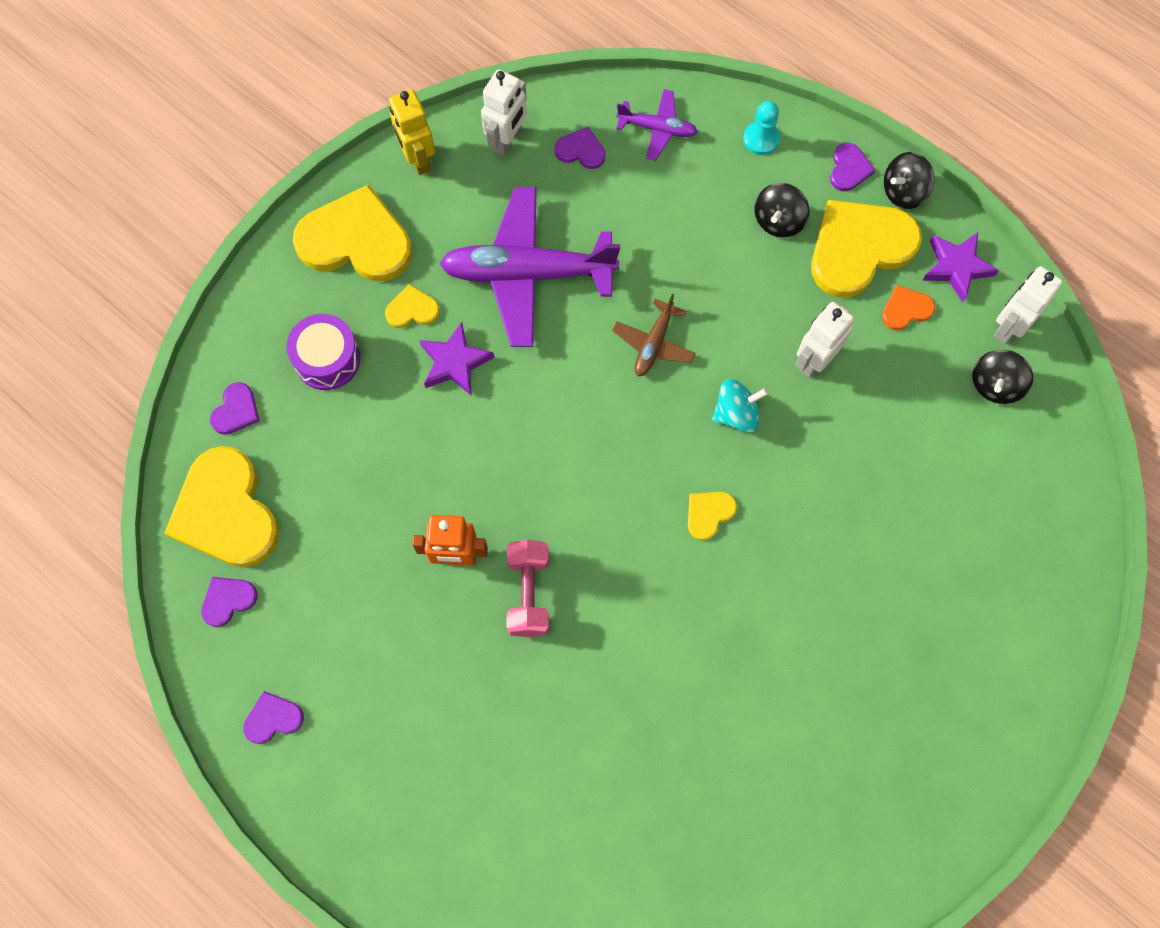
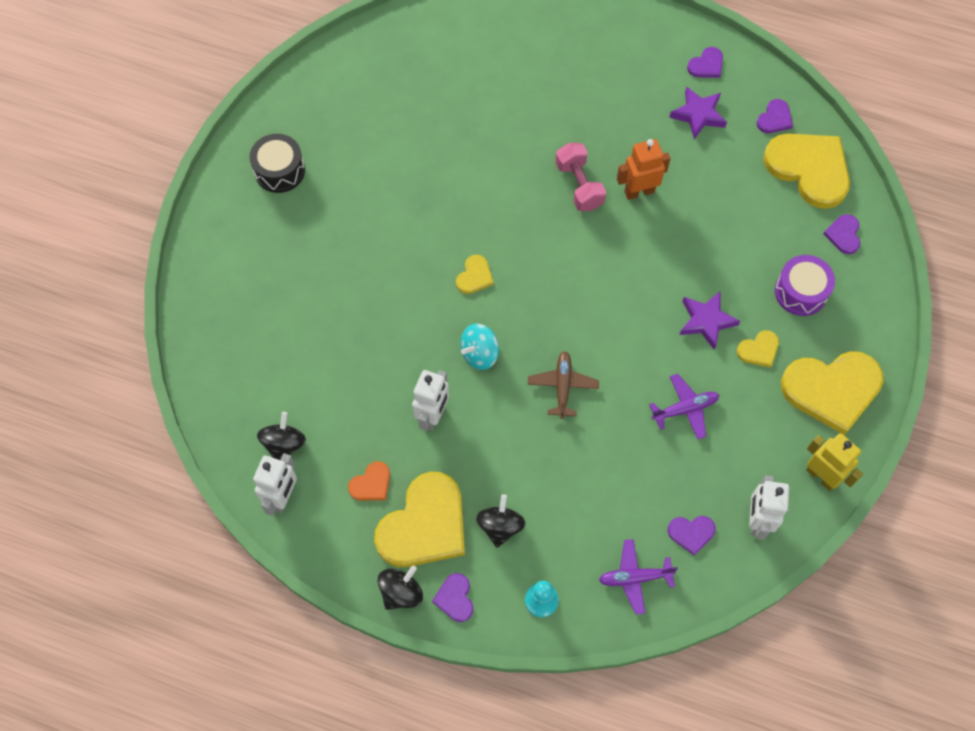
camera: 160 degrees right, 5 degrees down
(527, 273) = (685, 409): purple plane -> purple plane, size x0.48
(923, 761) = (279, 171): none -> black drum
(956, 267) = (338, 536): purple star -> purple star (698, 115)

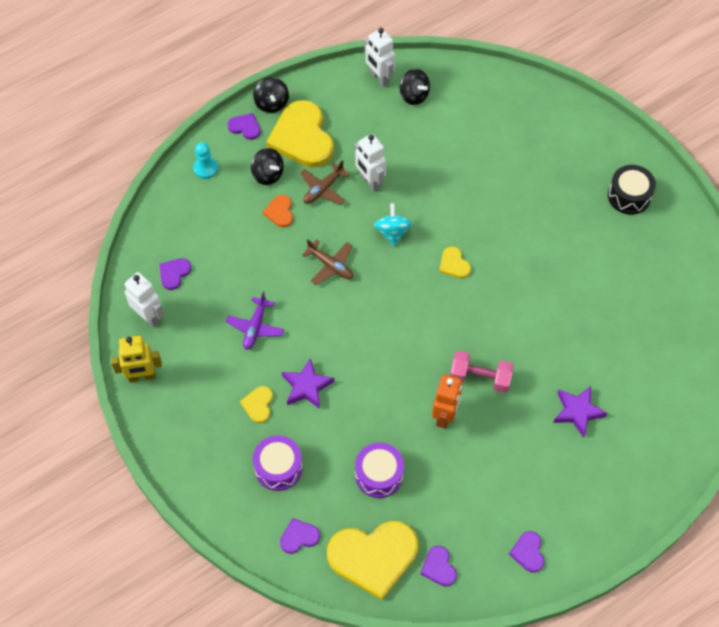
camera: 125 degrees right, 5 degrees down
(371, 484) = (351, 125): orange heart -> orange heart (280, 212)
(477, 456) = (323, 189): none -> brown plane
(635, 578) = (175, 224): purple plane -> none
(698, 115) = (483, 509): purple star -> purple star (577, 412)
(737, 209) = (379, 475): none -> purple drum
(832, 390) = (192, 430): yellow heart -> none
(843, 235) = (299, 537): purple heart -> purple heart turned 60 degrees counterclockwise

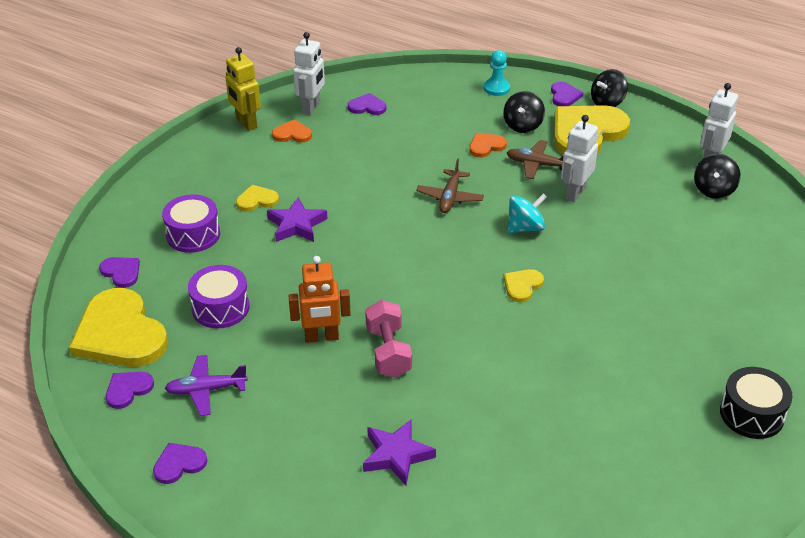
camera: 65 degrees right, 20 degrees down
(180, 345) = (292, 134): none -> orange heart
(255, 327) = (342, 171): purple plane -> purple plane (206, 390)

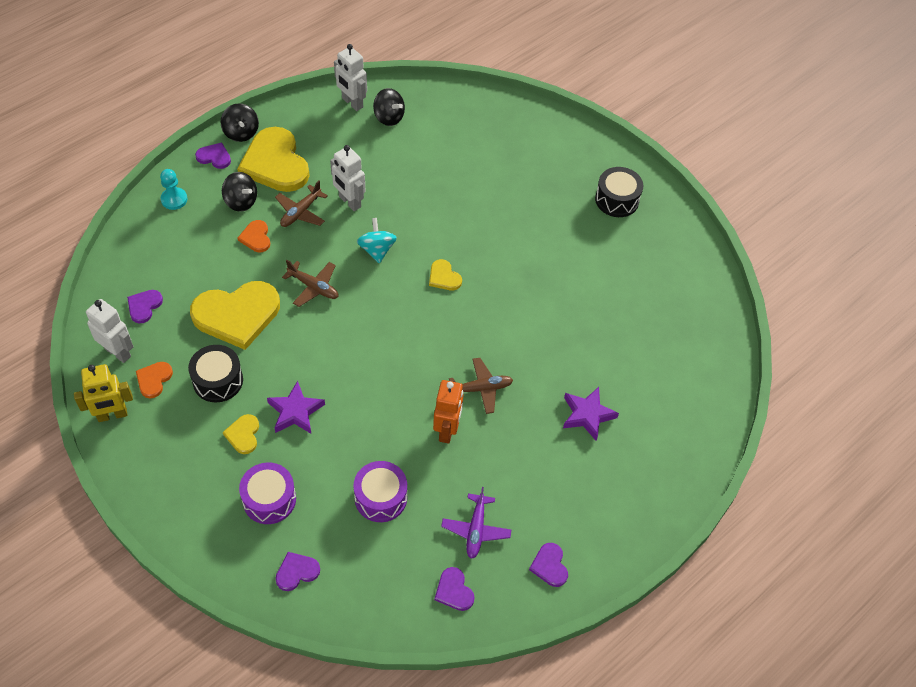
camera: 75 degrees left, 15 degrees up
(120, 333) = (381, 586): yellow heart -> yellow heart (237, 315)
(309, 169) = (218, 380): none -> black drum
(388, 352) = (481, 389): pink dumbbell -> brown plane

